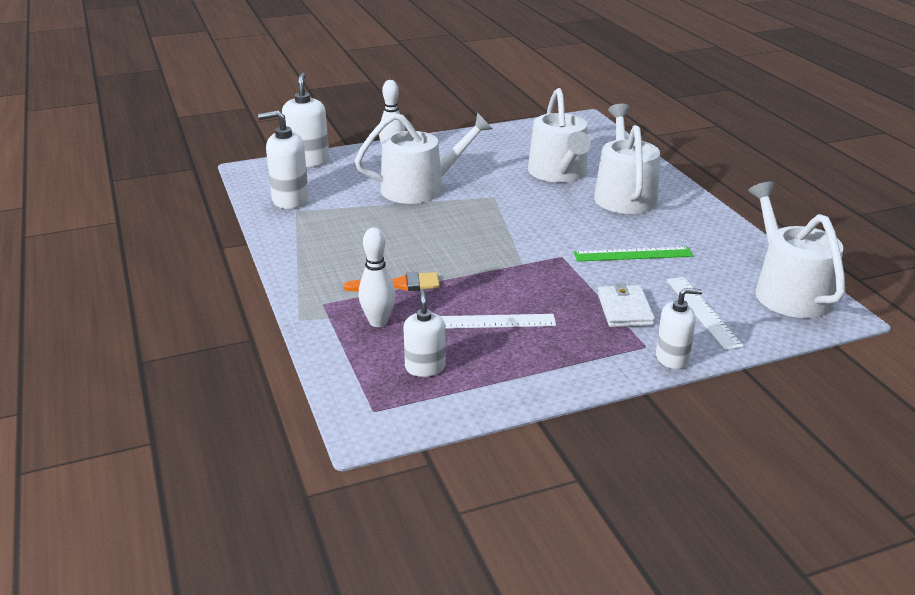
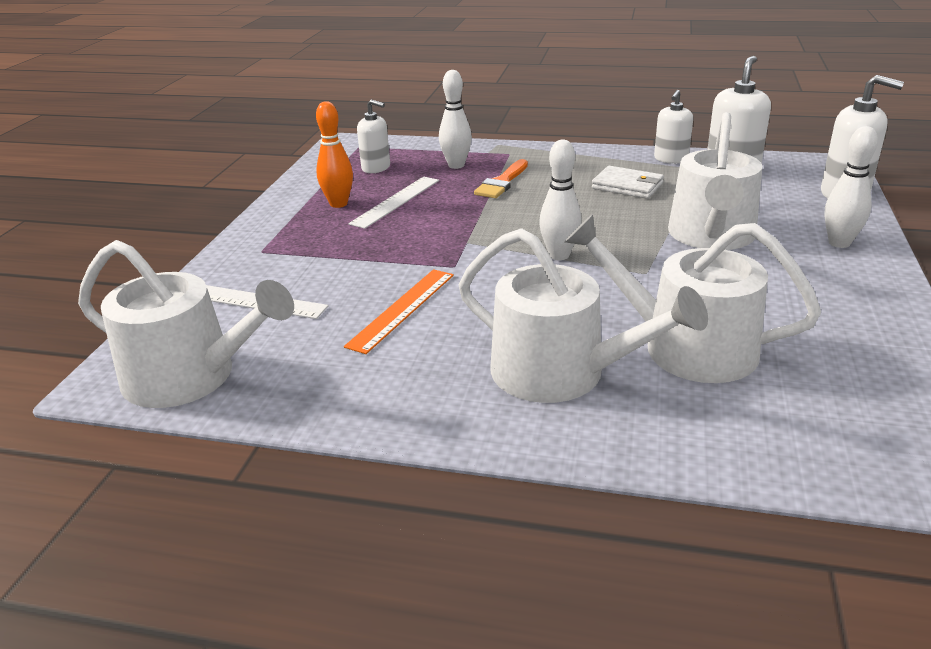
camera: 125 degrees right, 0 degrees up
(503, 226) = (559, 255): none -> white bowling pin
(526, 350) = (338, 204): none -> orange bowling pin
(624, 309) = (320, 263): white wallet -> white wallet (627, 186)
(633, 254) = (402, 309): green ruler -> orange ruler
(672, 358) = (228, 256): white soap dispenser -> white soap dispenser (671, 159)

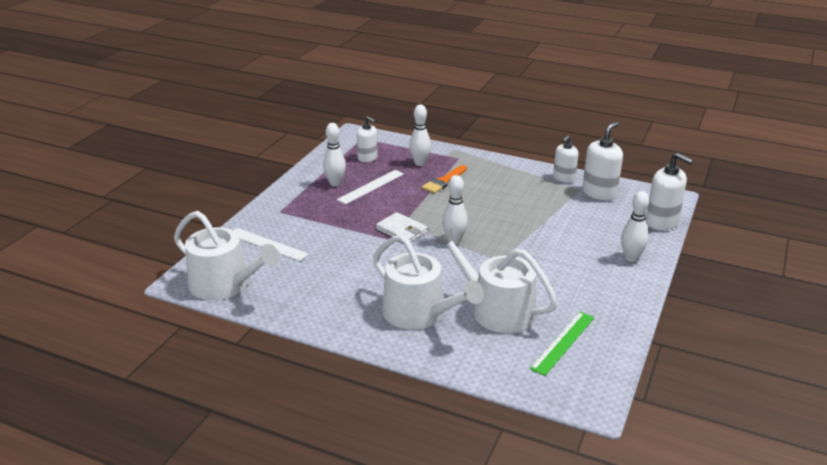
camera: 10 degrees right, 0 degrees up
(338, 204) = (335, 183): orange bowling pin -> white bowling pin
(402, 309) = (349, 262): orange ruler -> none
(627, 186) = (523, 196): white wallet -> white wallet (402, 230)
(711, 236) = (554, 241): white watering can -> none
(830, 382) = (563, 342): none -> green ruler

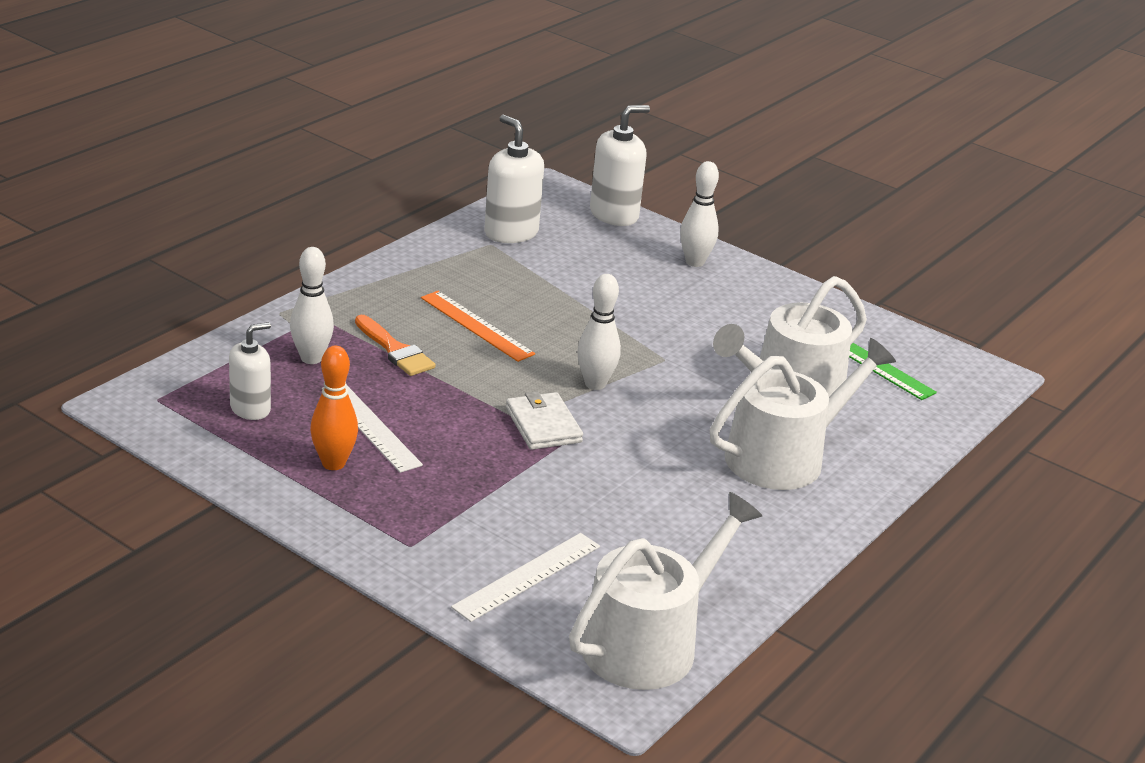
camera: 80 degrees left, 0 degrees up
(335, 183) = (333, 463): white bowling pin -> orange bowling pin
(402, 230) = (543, 425): white wallet -> white wallet turned 75 degrees counterclockwise
(486, 198) = (476, 325): none -> orange ruler
(564, 178) = (448, 246): white soap dispenser -> none

